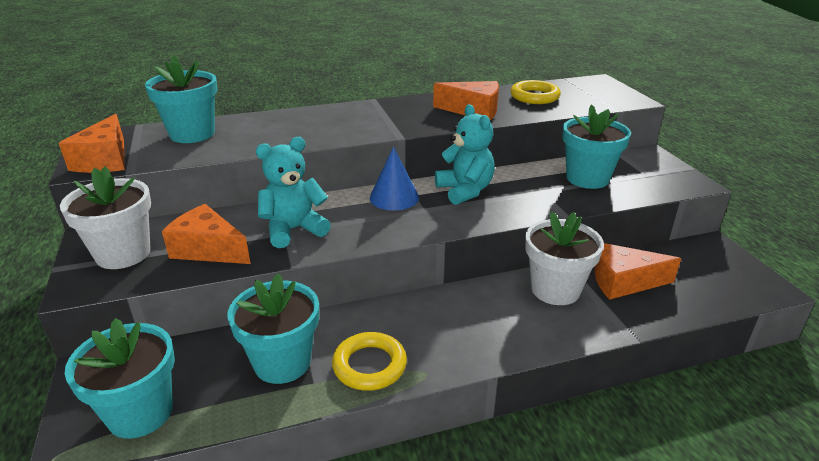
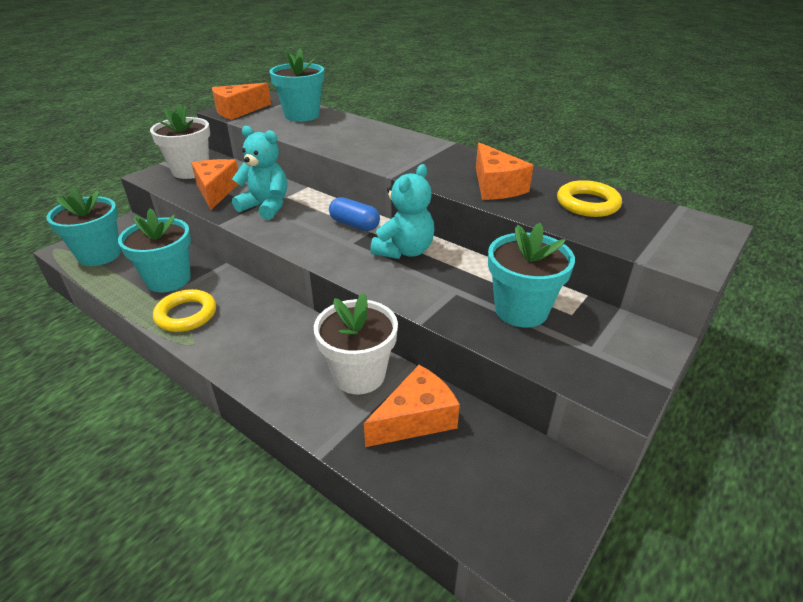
camera: 55 degrees right, 5 degrees up
(394, 197) = (354, 224): blue cone -> blue capsule
(623, 282) = (416, 419): orange cheese -> orange cheese turned 90 degrees clockwise

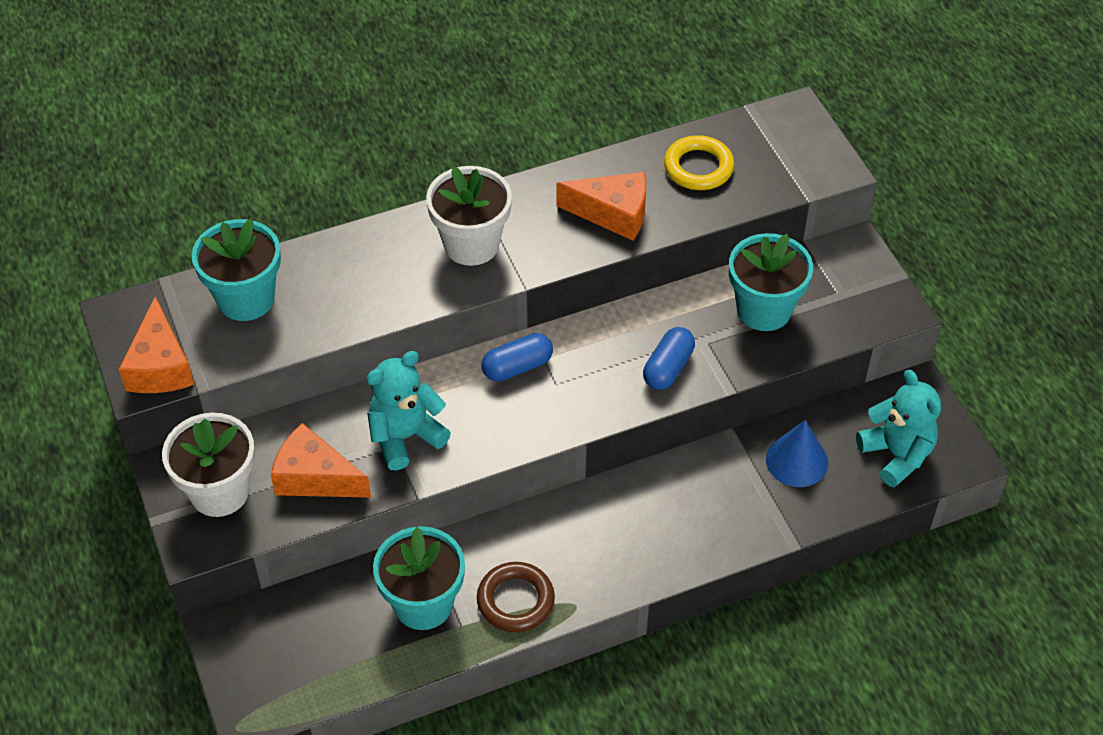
camera: 60 degrees left, 15 degrees up
(99, 255) = (298, 673): turquoise flower pot -> none
(186, 315) = (515, 600): yellow ring -> brown ring
(359, 375) = (716, 479): white flower pot -> white flower pot (471, 244)
(404, 251) = (606, 347): turquoise teddy bear -> turquoise teddy bear (896, 454)
(412, 282) = (668, 368): none -> blue capsule
(416, 419) = (797, 461): orange cheese -> blue cone

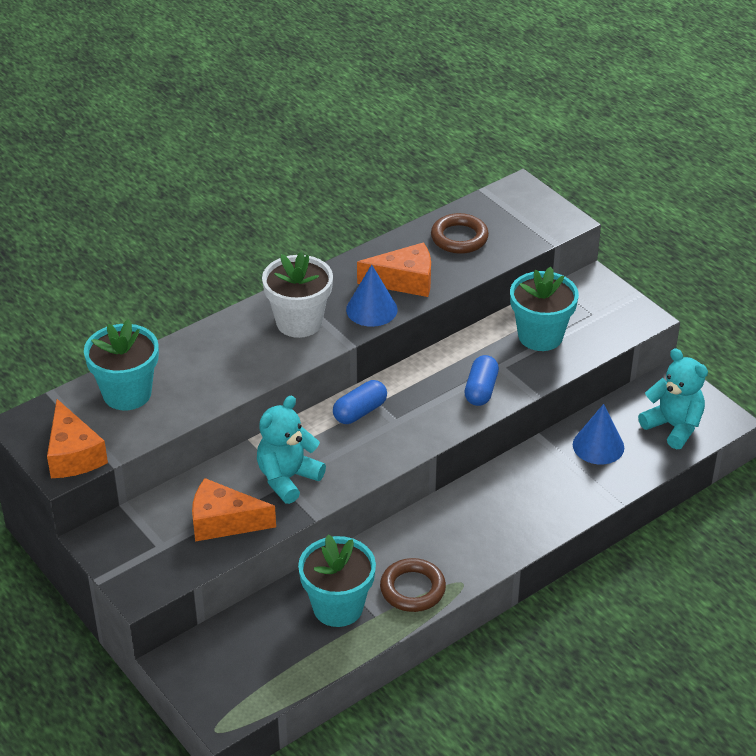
camera: 15 degrees left, 10 degrees down
(219, 492) = (147, 548): white flower pot -> none
(561, 244) = (371, 309): none -> blue cone
(698, 167) = (459, 238): yellow ring -> brown ring

